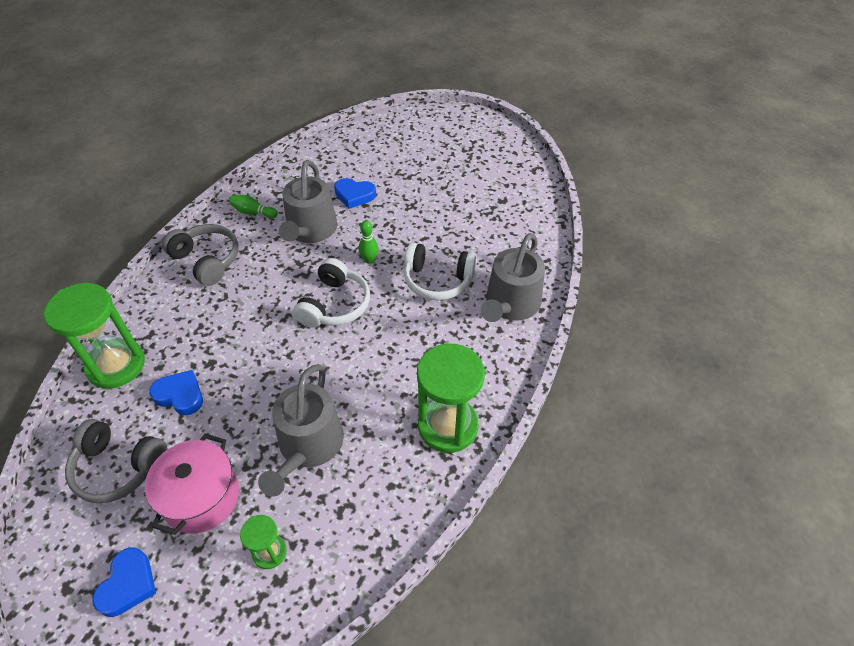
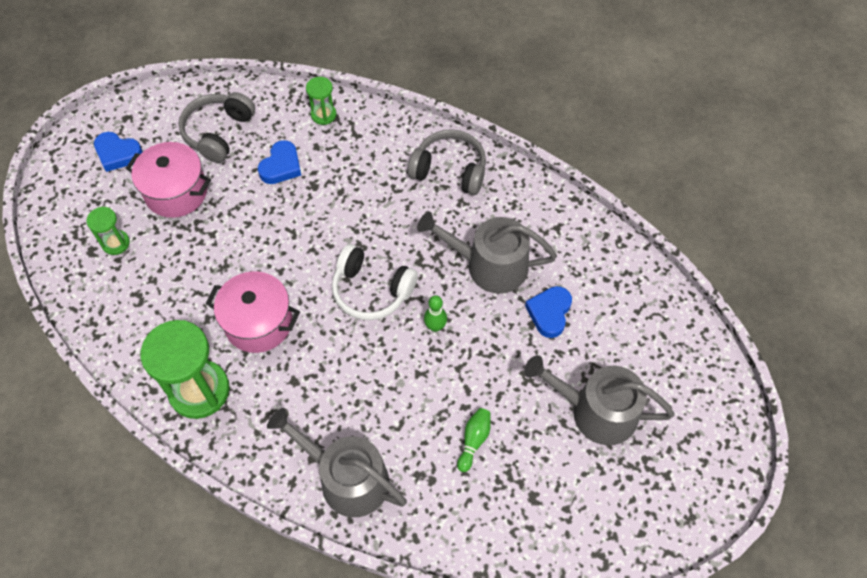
camera: 95 degrees right, 10 degrees up
(116, 365) = (323, 115): green hourglass -> green hourglass, size x0.50
(207, 260) = (450, 170): grey headphones -> grey headphones turned 120 degrees counterclockwise
(253, 212) = (523, 207): green bowling pin -> green bowling pin (474, 441)
(308, 446) = (205, 268): grey watering can -> grey watering can (595, 411)
(371, 387) = (258, 323): none -> pink pot
(437, 280) = (395, 399): white headphones -> none

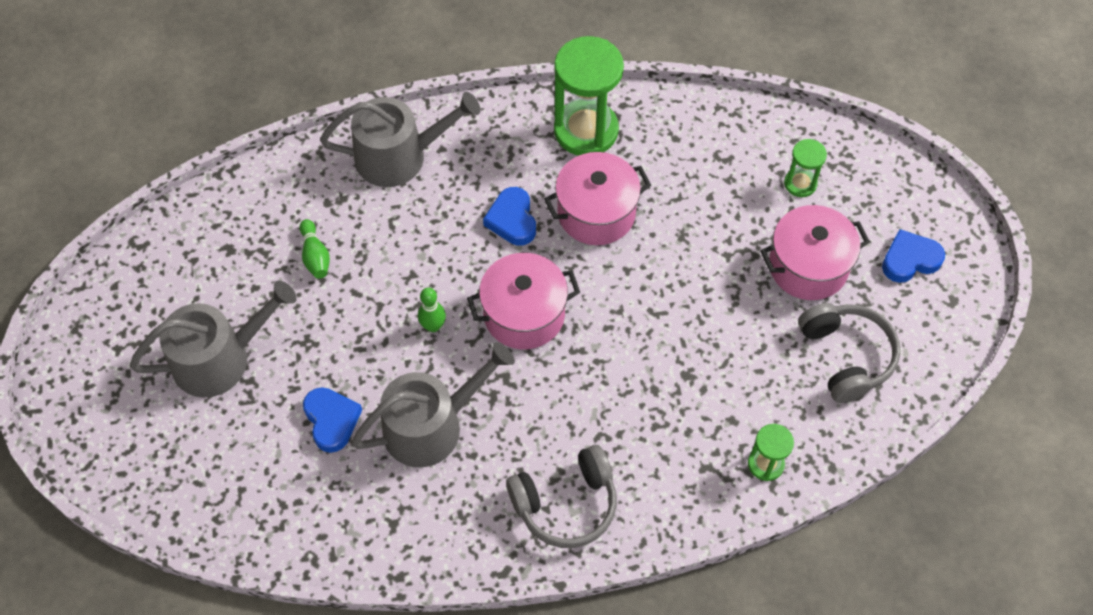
camera: 140 degrees right, 0 degrees up
(281, 166) = (742, 370): blue heart -> blue heart (512, 220)
(371, 290) = (524, 314): white headphones -> pink pot

